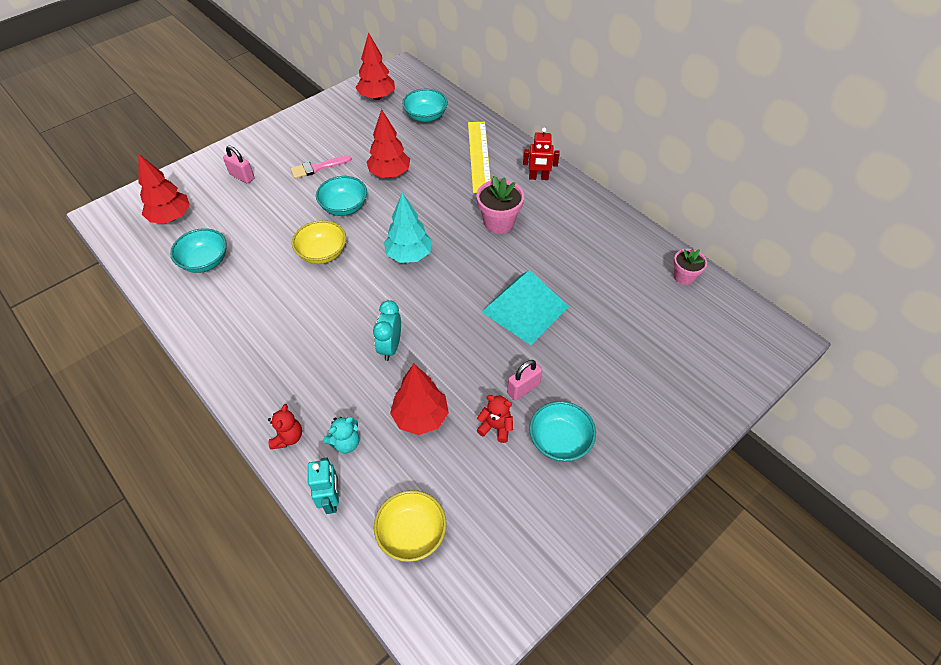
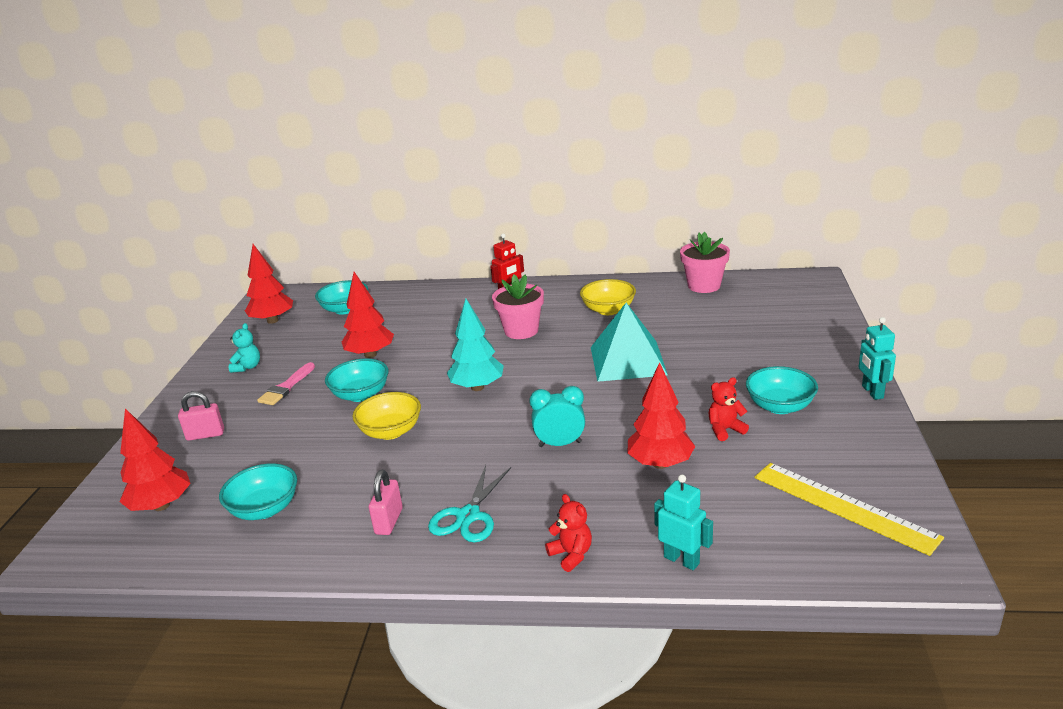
camera: 40 degrees left, 25 degrees down
(279, 358) = (468, 516): none -> turquoise scissors
(346, 443) = (628, 520): turquoise teddy bear -> turquoise teddy bear (247, 367)
(390, 347) = (560, 444): turquoise clock -> turquoise clock turned 120 degrees clockwise
(412, 533) = (778, 527): yellow bowl -> yellow bowl (608, 310)
(479, 156) = (437, 307): yellow ruler -> yellow ruler (843, 506)
(523, 388) = (705, 398): pink padlock -> pink padlock (389, 521)
(642, 490) = (872, 392): none -> turquoise robot
(684, 277) = (704, 286): pink flower pot -> pink flower pot, size x1.57

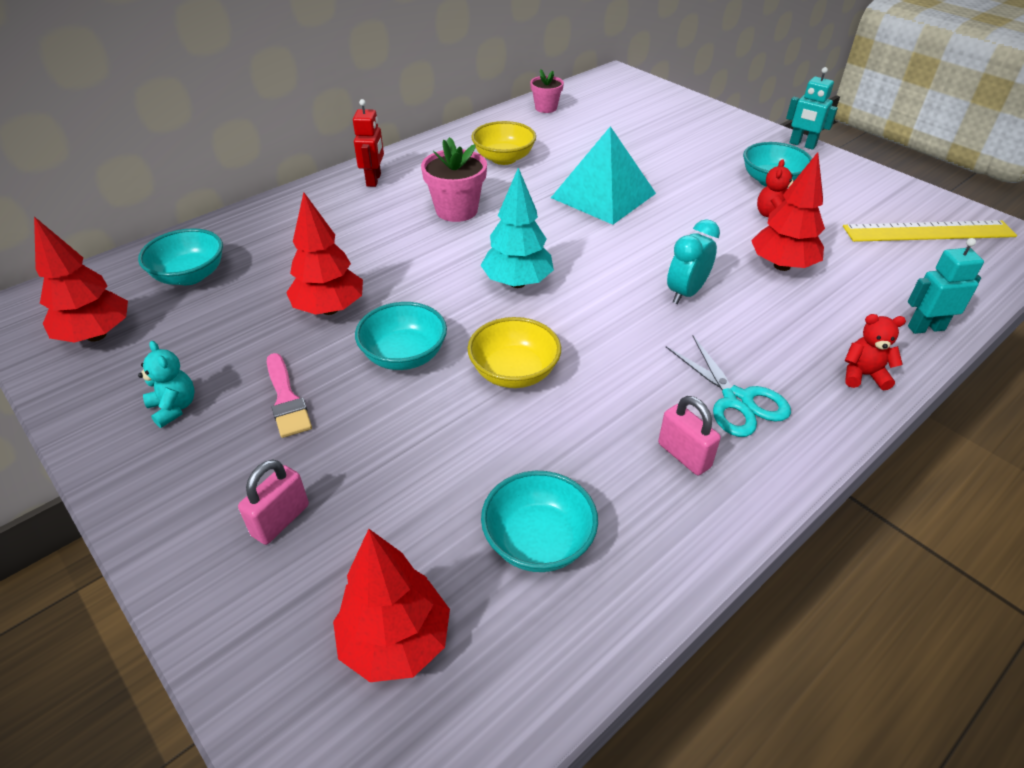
camera: 50 degrees left, 15 degrees up
(704, 286) = (546, 108): pink flower pot -> pink flower pot, size x0.64

